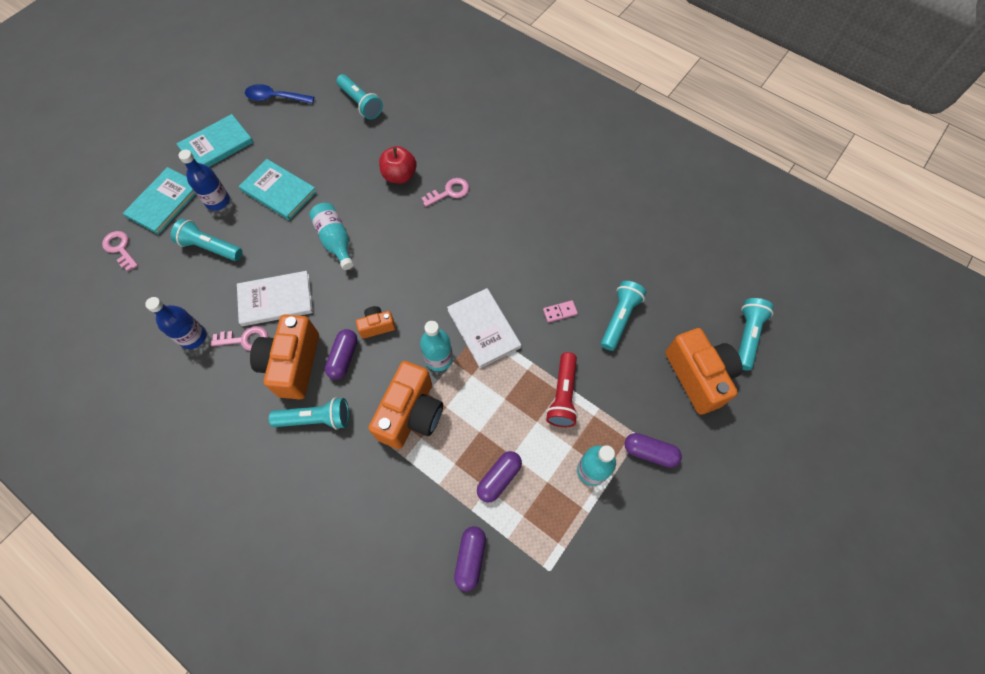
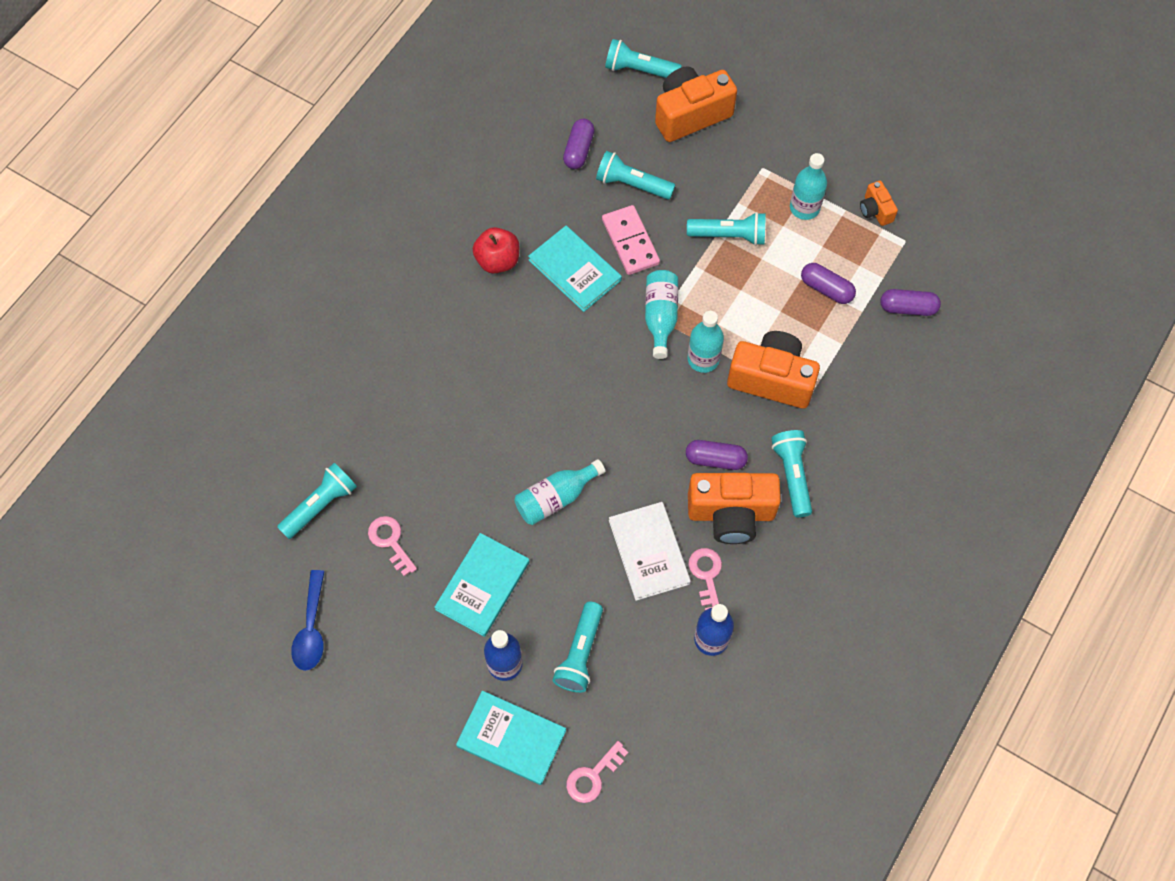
camera: 95 degrees left, 0 degrees up
(216, 145) = (405, 692): turquoise book -> turquoise book (574, 270)
(377, 326) = (670, 430): orange camera -> orange camera (875, 210)
(399, 175) = (448, 435): red apple -> red apple (497, 261)
(449, 192) = (471, 372): pink key -> pink key (390, 541)
(483, 328) = (660, 317): white book -> turquoise bottle
(560, 312) = (630, 242): pink domino -> pink domino, size x1.96
(562, 395) = (729, 236): red flashlight -> turquoise flashlight
(650, 452) = (777, 158): purple capsule -> purple capsule (578, 150)

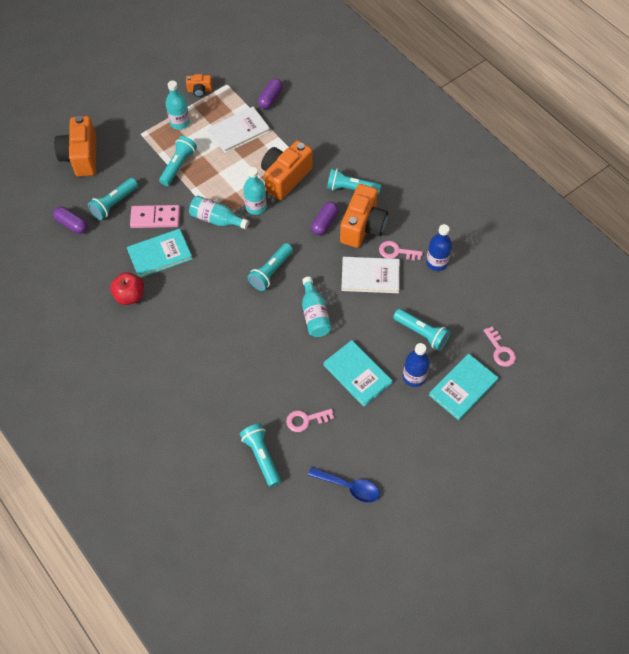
camera: 70 degrees left, 5 degrees down
(639, 70) = (31, 172): turquoise flashlight -> turquoise flashlight (271, 272)
(826, 289) = (239, 131): purple capsule -> white book

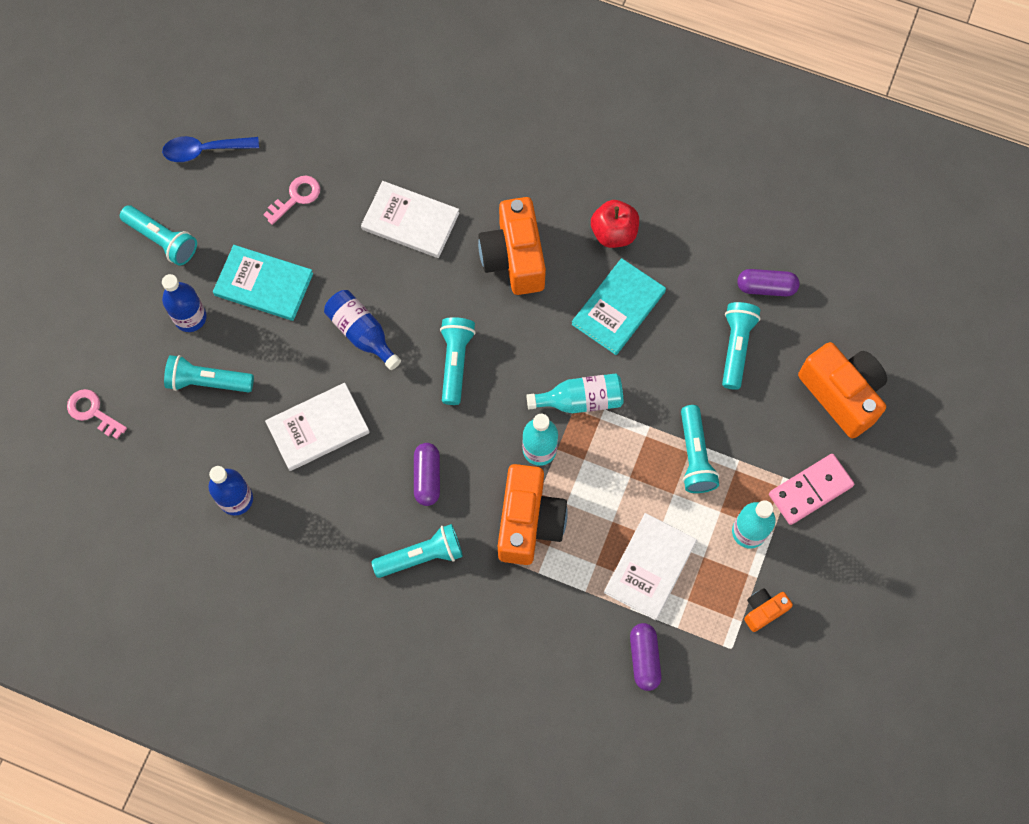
camera: 150 degrees right, 10 degrees up
(155, 218) = (664, 357): pink domino -> pink domino (810, 490)
(243, 366) = (410, 221): none -> white book
(262, 456) = (323, 132): turquoise flashlight -> turquoise flashlight (162, 240)
(314, 314) = (362, 333): turquoise bottle -> blue bottle
(362, 226) = (369, 501): orange camera -> orange camera (514, 258)
(396, 251) = (301, 486): pink key -> none
(463, 387) = (121, 336): turquoise book -> none

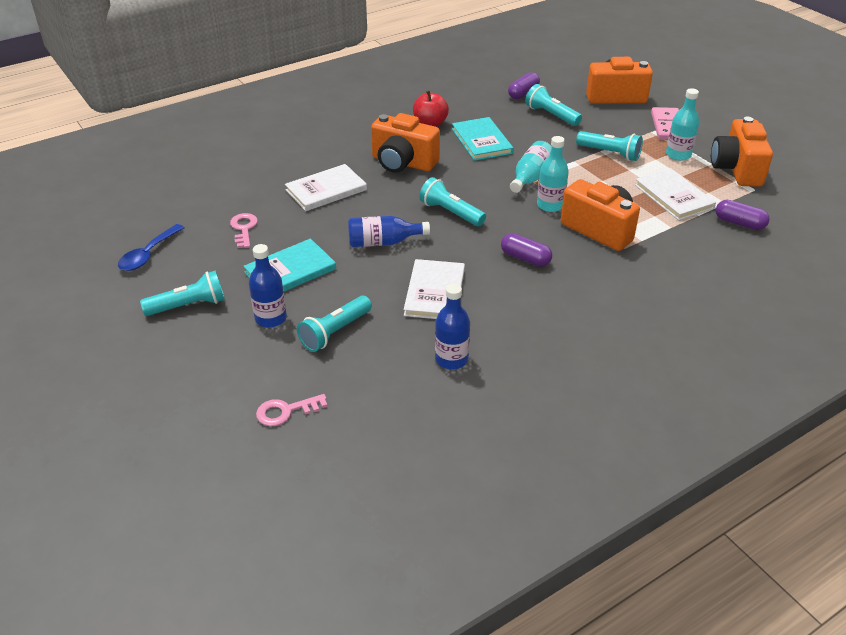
camera: 55 degrees left, 30 degrees down
(421, 556) = (585, 285): turquoise flashlight -> none
(763, 610) = (736, 169): orange camera -> orange camera, size x2.03

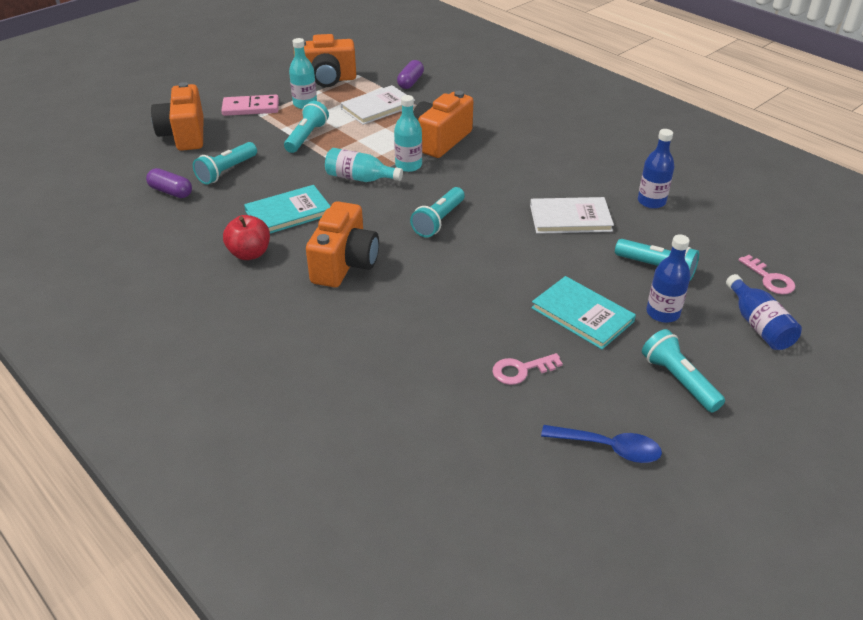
camera: 100 degrees left, 0 degrees up
(326, 190) = (418, 316): white book -> none
(383, 242) = (506, 258): blue bottle -> blue bottle (758, 325)
(525, 258) = (498, 174): purple capsule -> none

